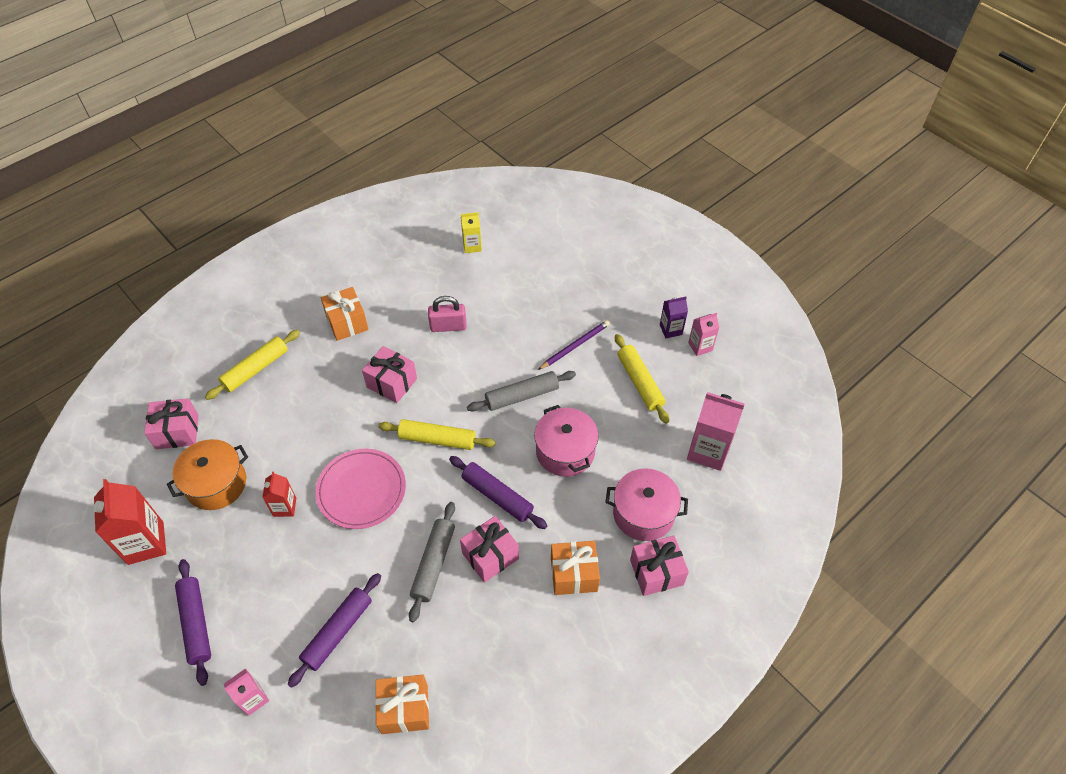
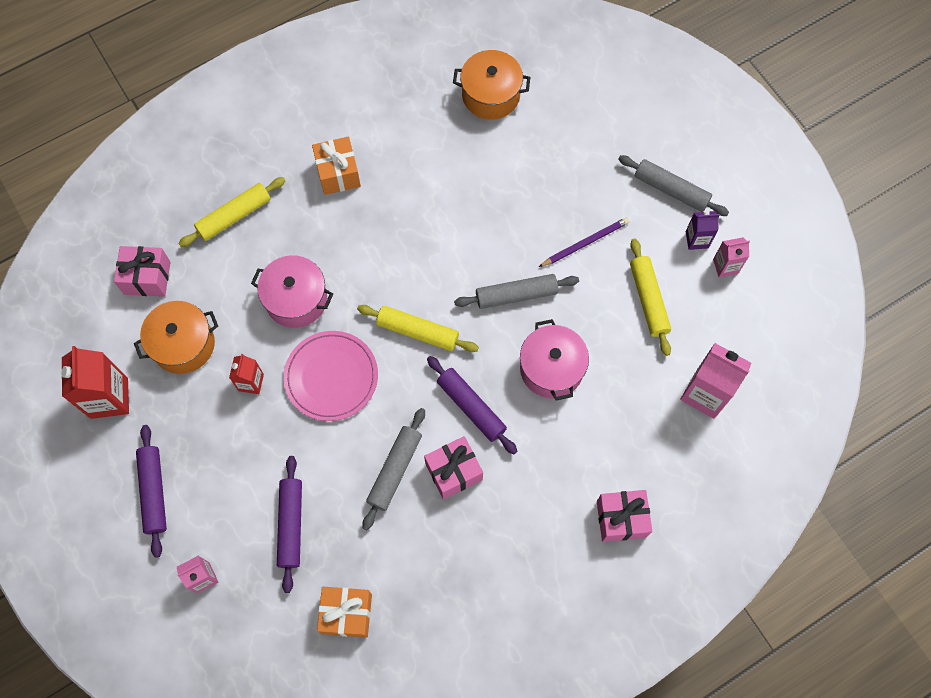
camera: 10 degrees right, 15 degrees up
(338, 632) = (291, 525): purple rolling pin -> purple rolling pin turned 45 degrees counterclockwise
(392, 383) = (378, 256): pink gift -> none
(448, 326) = (449, 196): pink padlock -> none
(472, 246) = (491, 95): yellow carton -> orange pot
(574, 574) = (535, 506): orange gift -> none
(640, 295) = (671, 190): none -> grey rolling pin
(643, 513) = (621, 453): pink pot -> pink pot (296, 299)

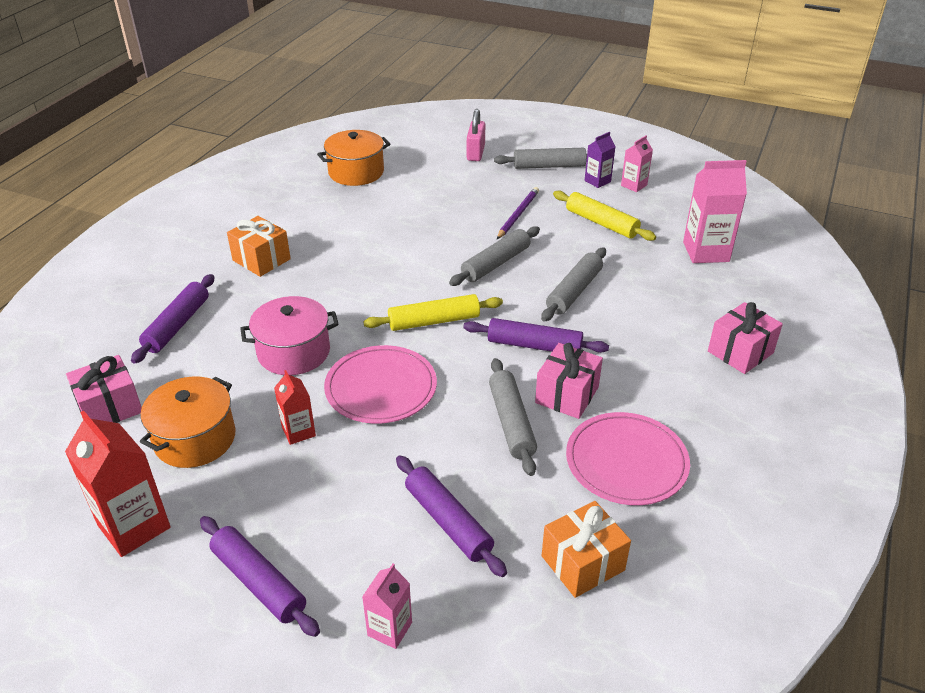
camera: 35 degrees left, 30 degrees down
(234, 216) = (177, 325): yellow rolling pin -> purple rolling pin
(442, 558) = (626, 462): none -> pink plate
(551, 368) = (574, 291): pink pot -> grey rolling pin
(619, 129) = (475, 153): none -> pink padlock

